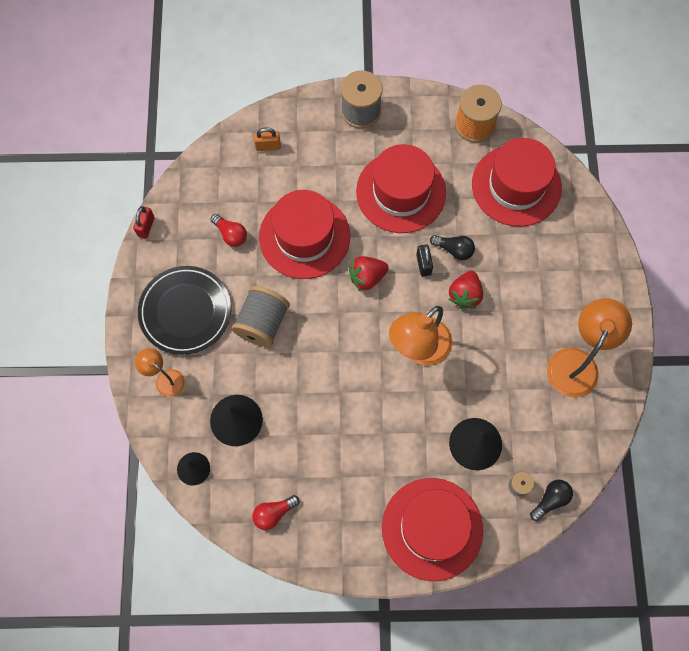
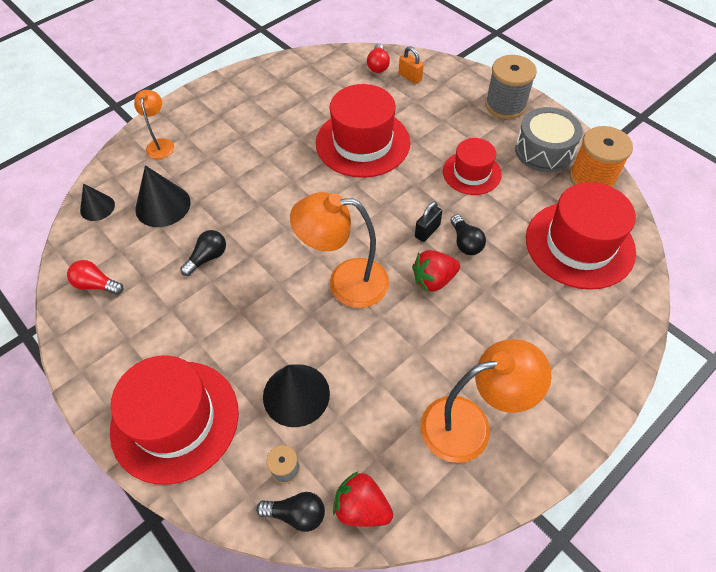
camera: 50 degrees right, 15 degrees down
(146, 227) = (272, 60): red padlock -> none
(185, 311) = (227, 120): black plate -> none
(230, 234) = (316, 103): red light bulb -> red light bulb (378, 66)
(262, 323) = (262, 166): grey spool -> none
(317, 422) = (207, 258): none -> black light bulb
(367, 277) = (372, 202): red strawberry -> red strawberry (361, 507)
(401, 192) = (471, 173): red hat -> red hat, size x0.59
(425, 130) = (544, 151): none -> grey drum

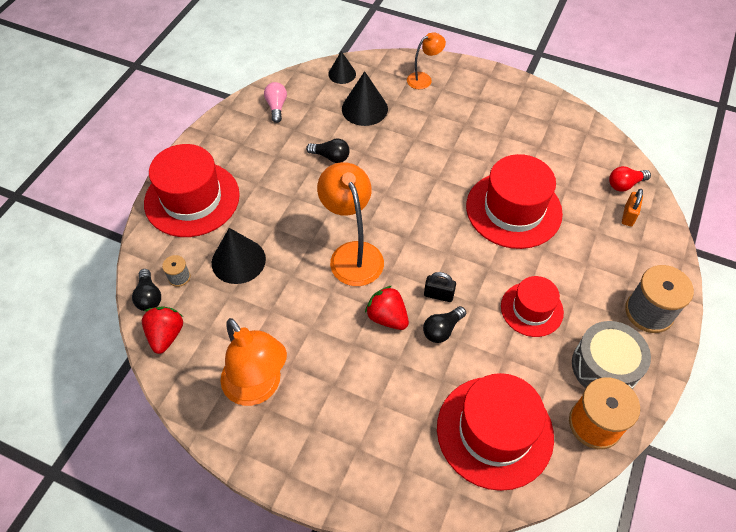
camera: 65 degrees right, 0 degrees up
(96, 285) = (276, 107): red light bulb -> pink light bulb

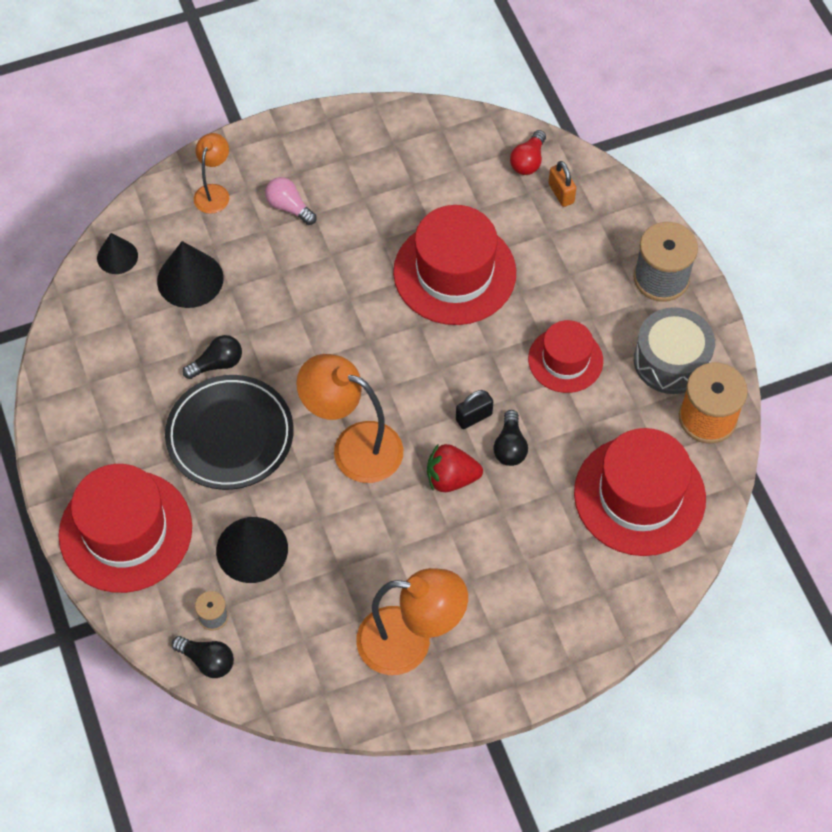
camera: 45 degrees left, 5 degrees up
(166, 335) = (269, 678): red strawberry -> none
(276, 107) = (91, 355): pink light bulb -> pink light bulb (289, 207)
(296, 195) = (230, 435): none -> black plate

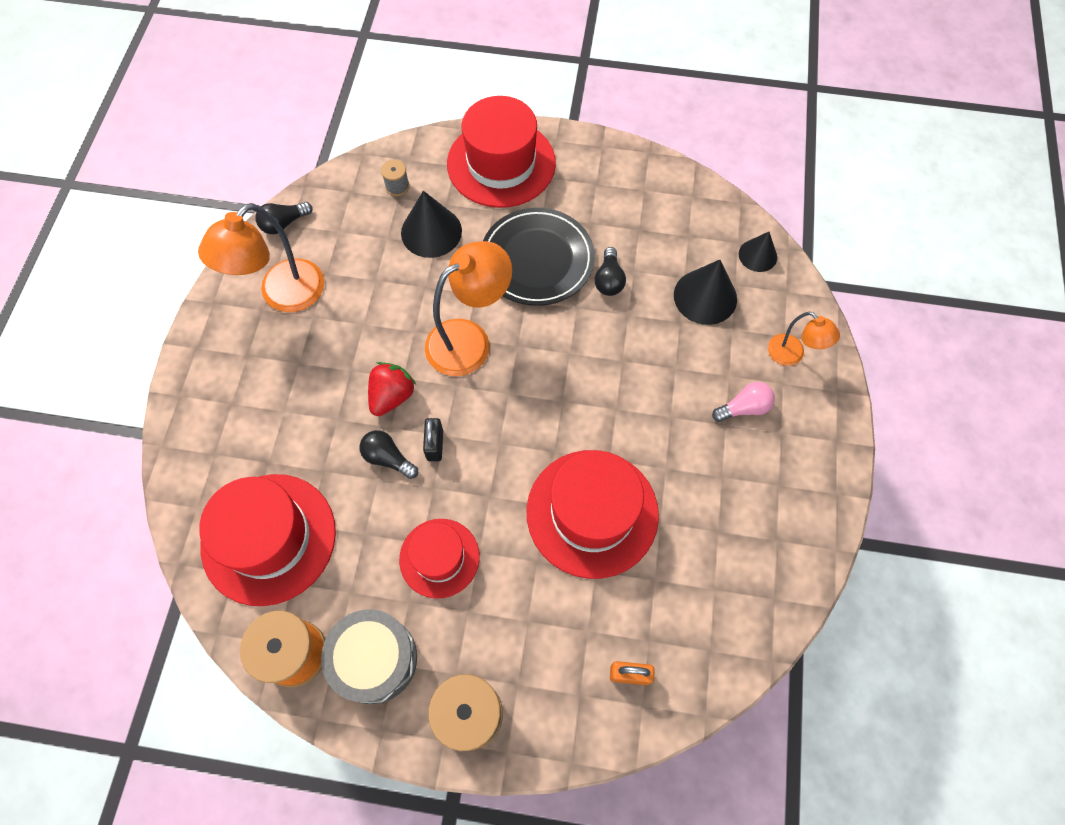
camera: 120 degrees right, 5 degrees up
(207, 660) = (368, 169): black light bulb -> black light bulb (284, 224)
(528, 161) = (688, 665): red light bulb -> none

